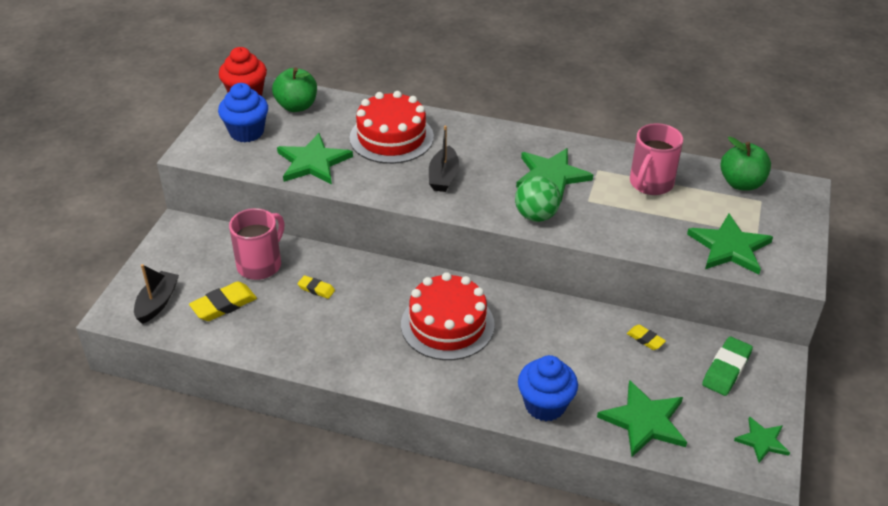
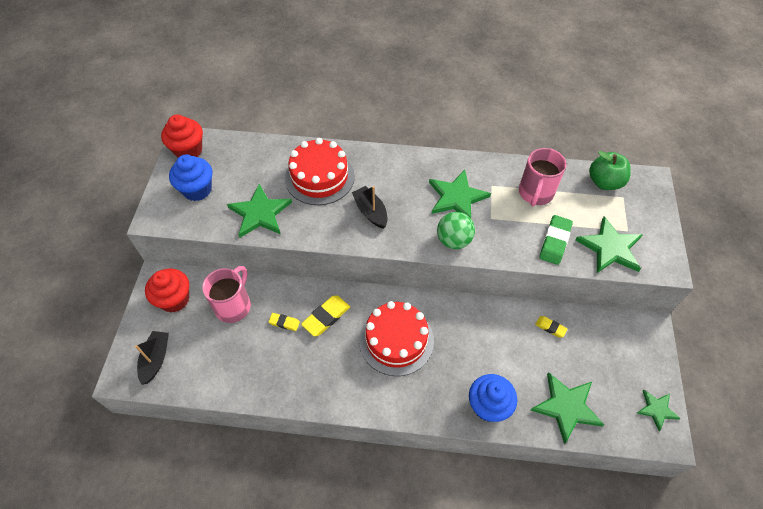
camera: 10 degrees left, 15 degrees up
(193, 249) = (175, 299): none -> red cupcake
(224, 305) = (212, 352): yellow eraser -> yellow eraser (326, 317)
(296, 106) = (234, 156): green apple -> none
(443, 177) = (370, 212): black boat -> black boat turned 150 degrees clockwise
(726, 369) = (616, 346): green eraser -> green eraser (554, 242)

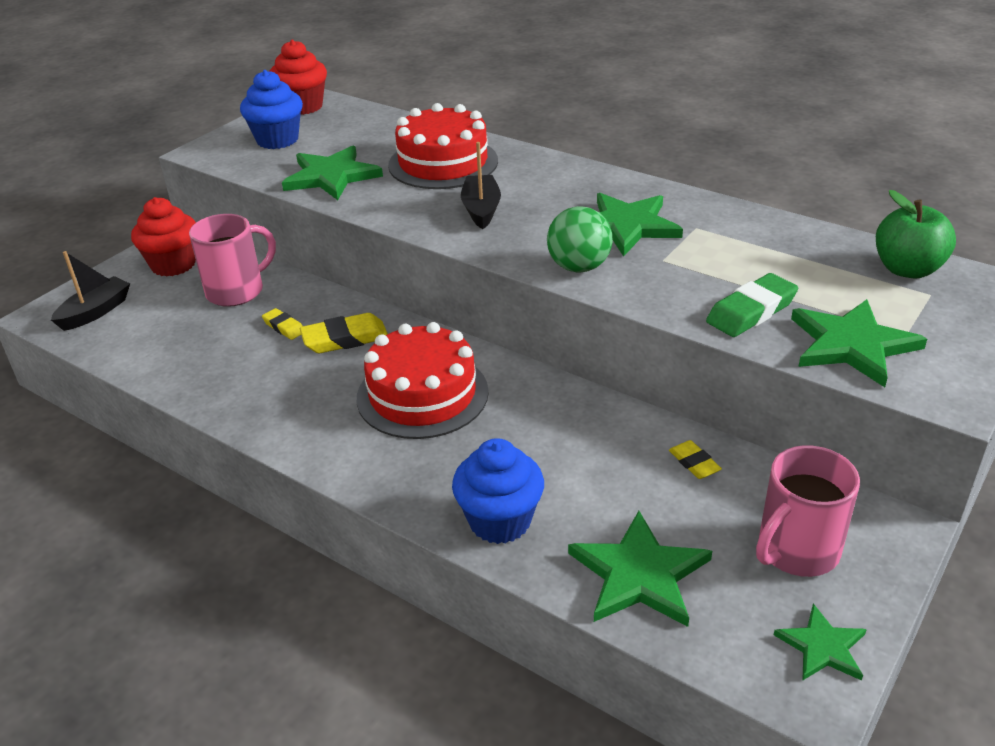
camera: 30 degrees right, 20 degrees down
(535, 193) = (765, 252): pink mug -> pink mug (796, 550)

